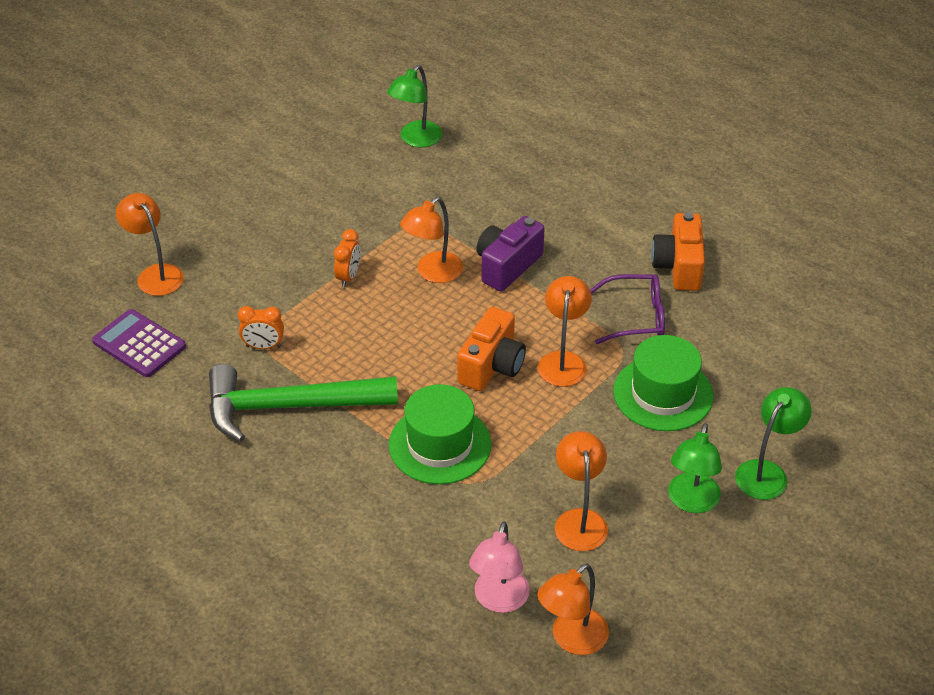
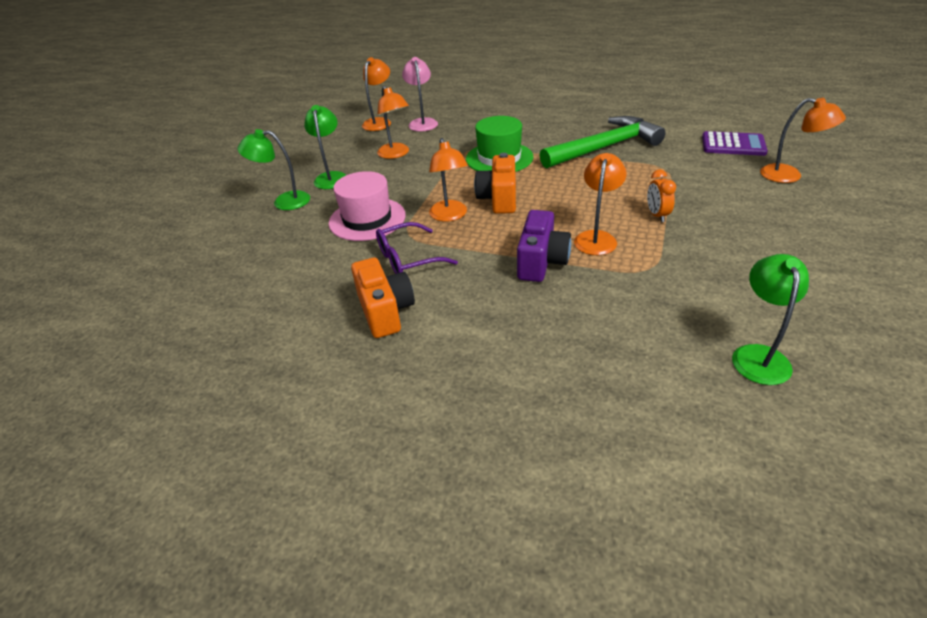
camera: 160 degrees right, 5 degrees down
(263, 346) = (658, 165): orange clock -> none
(663, 394) = (367, 219): green hat -> pink hat
(766, 472) = (284, 201): green lamp -> green lamp turned 75 degrees clockwise

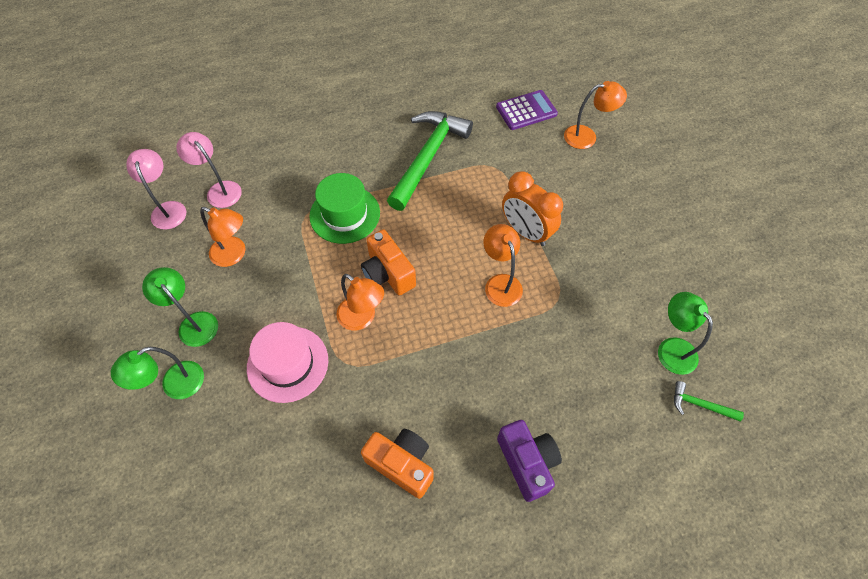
camera: 40 degrees left, 20 degrees up
(379, 122) = (168, 209): orange lamp -> pink lamp
(407, 259) = (369, 393): purple glasses -> none
(541, 262) = (479, 335): purple camera -> purple camera (527, 462)
(657, 215) = (526, 232): orange clock -> orange clock, size x1.83
(757, 418) = (700, 405): none -> green hammer

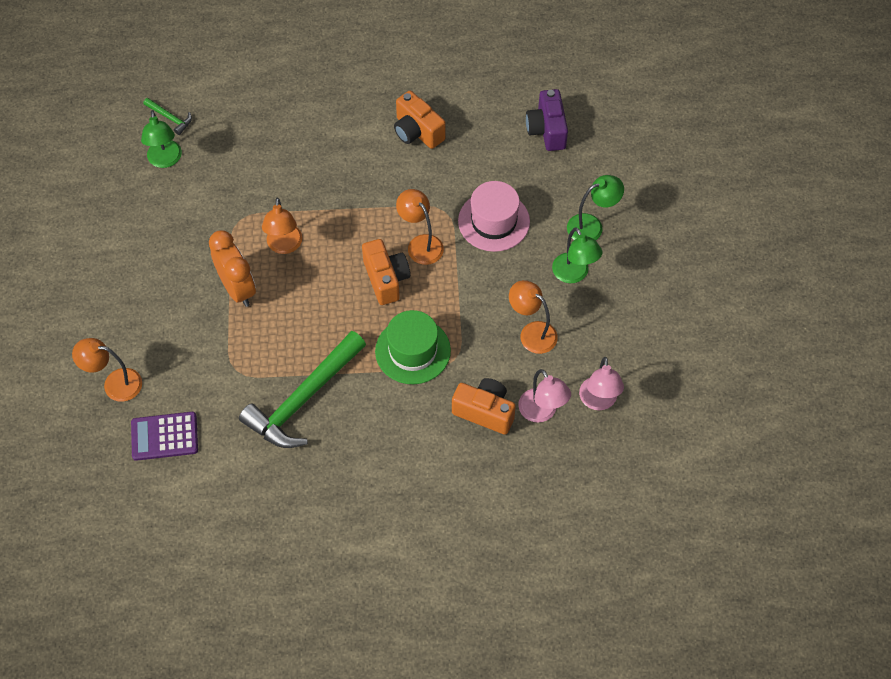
camera: 165 degrees left, 0 degrees up
(270, 180) = (484, 412): none -> orange camera
(527, 462) = (323, 112): purple camera -> purple camera (547, 130)

